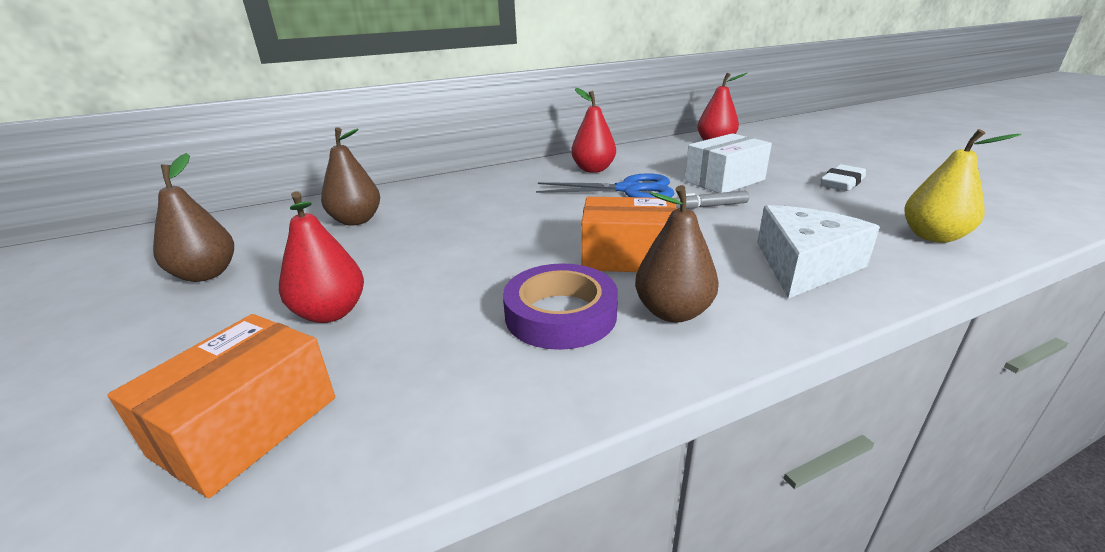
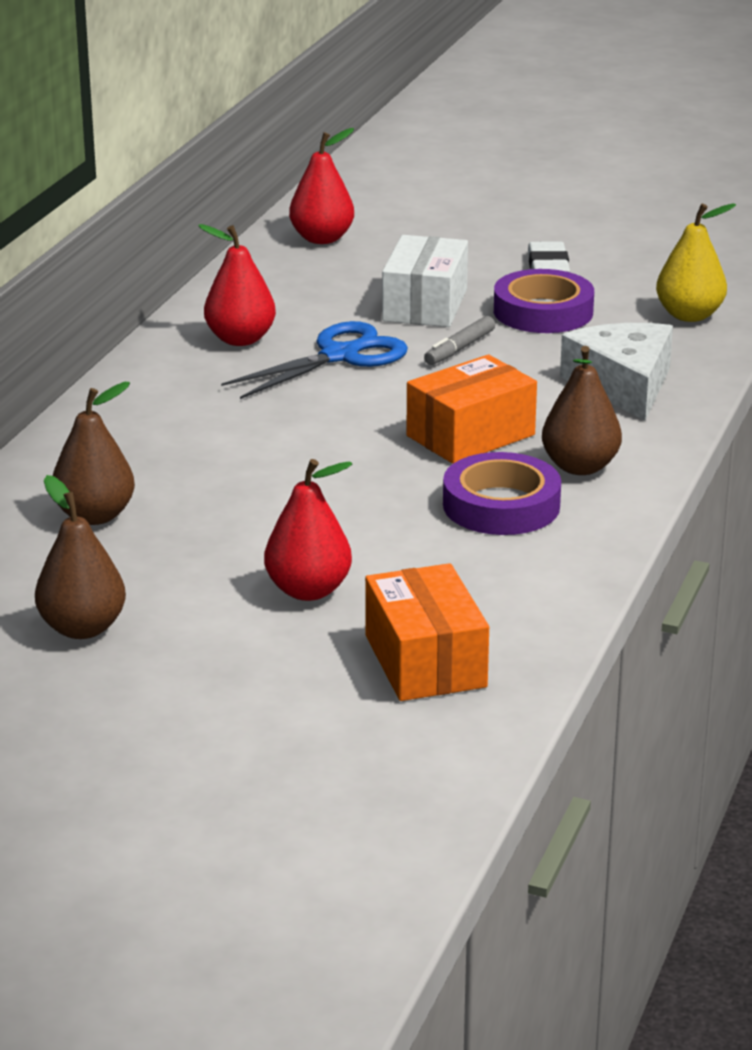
camera: 45 degrees left, 0 degrees up
(802, 203) = (543, 312): none -> purple tape

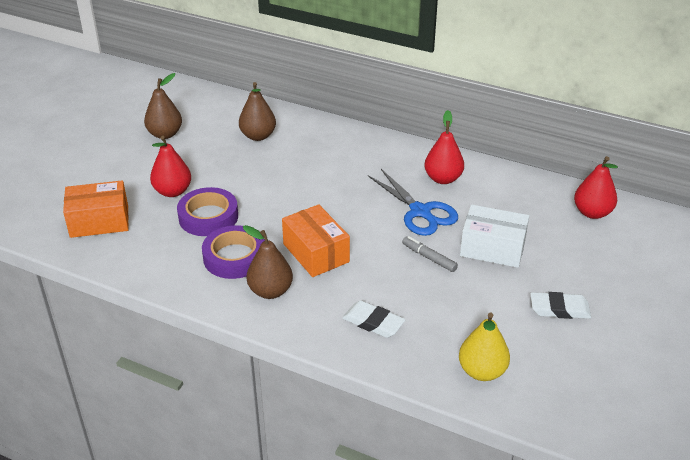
camera: 95 degrees right, 10 degrees up
(543, 312) = (485, 299): purple tape -> purple tape (208, 217)
(623, 385) = (373, 322): white cheese -> white eraser

